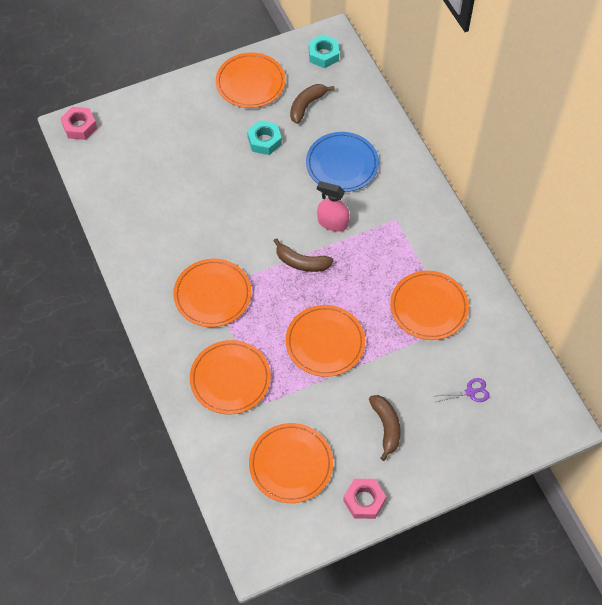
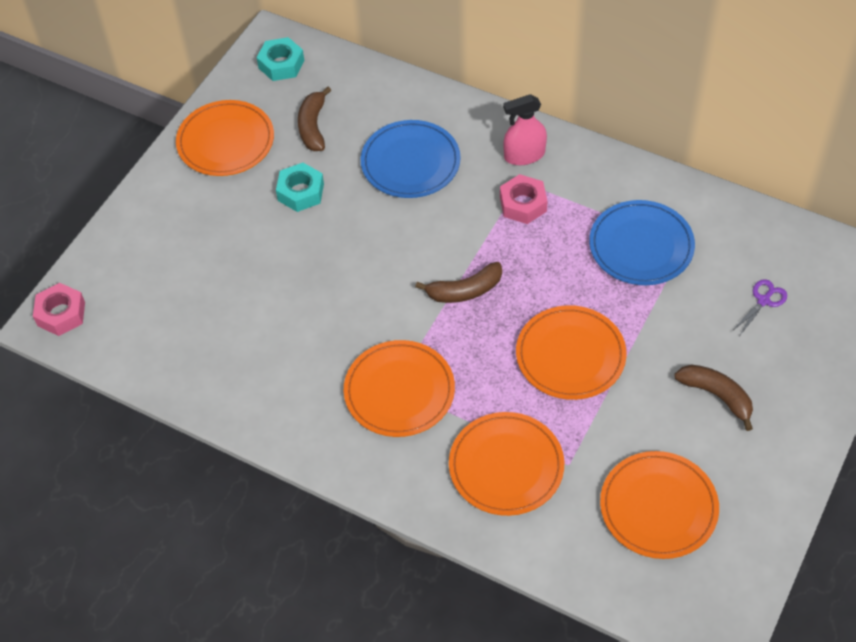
camera: 35 degrees left, 5 degrees down
(332, 222) = (458, 228): pink spray bottle -> pink spray bottle (524, 155)
(364, 500) = (768, 487): pink nut -> pink nut (523, 204)
(429, 307) = (641, 246): orange plate -> blue plate

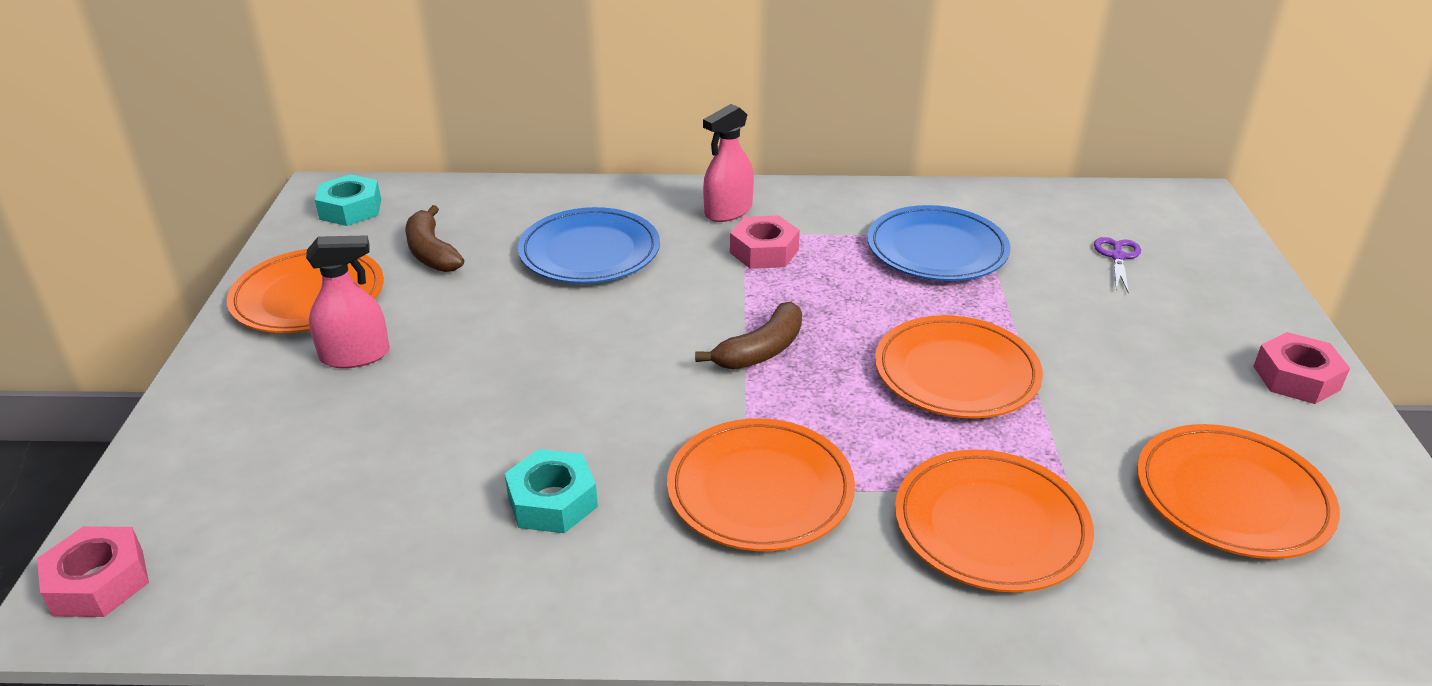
camera: 30 degrees left, 20 degrees down
(233, 203) = (355, 355): none -> pink spray bottle
(301, 192) = (454, 317): turquoise nut -> turquoise nut (552, 501)
(717, 396) = (1166, 355): brown banana -> none
(785, 447) = (1296, 378): none -> pink nut

